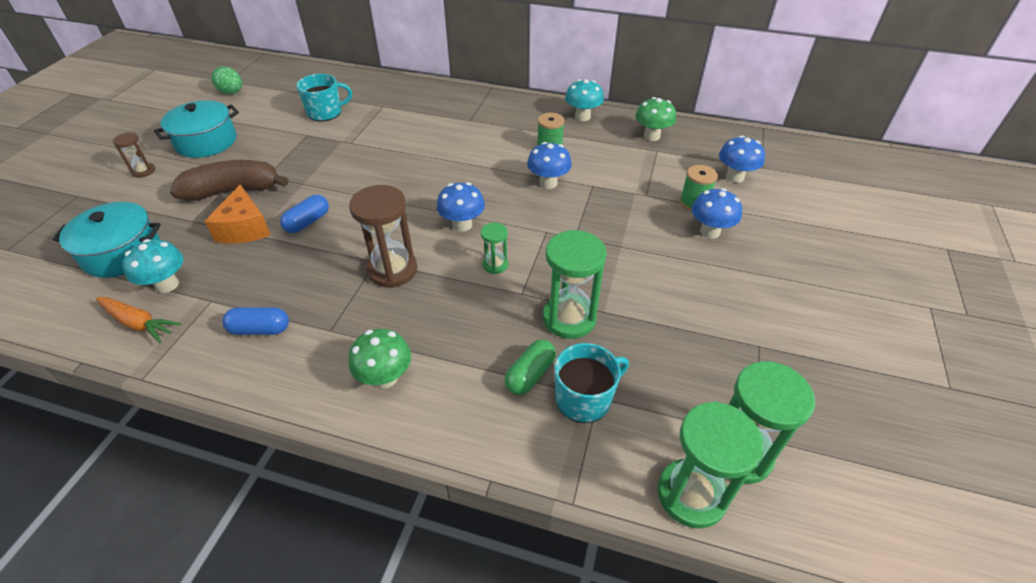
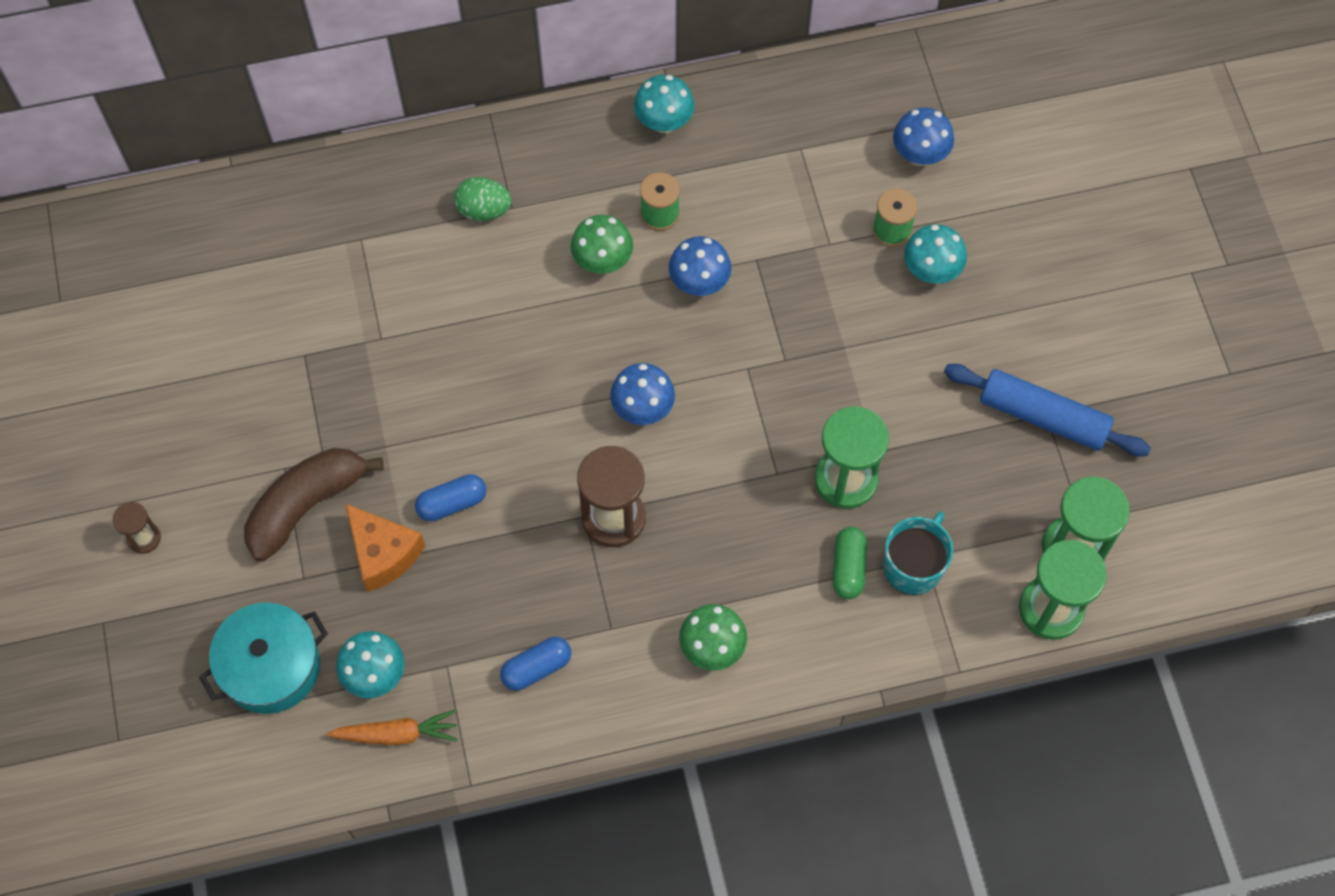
camera: 30 degrees left, 20 degrees up
(206, 142) = (172, 442): turquoise pot -> none
(232, 92) = (97, 324): green egg -> green egg (484, 210)
(308, 222) = (452, 503): blue capsule -> blue capsule turned 60 degrees clockwise
(325, 112) = (287, 295): turquoise mug -> none
(495, 265) = (722, 449): green hourglass -> none
(652, 136) = (779, 120): green mushroom -> green mushroom (602, 261)
(710, 231) = (931, 271): blue mushroom -> turquoise mushroom
(756, 346) = (1043, 417): none -> blue rolling pin

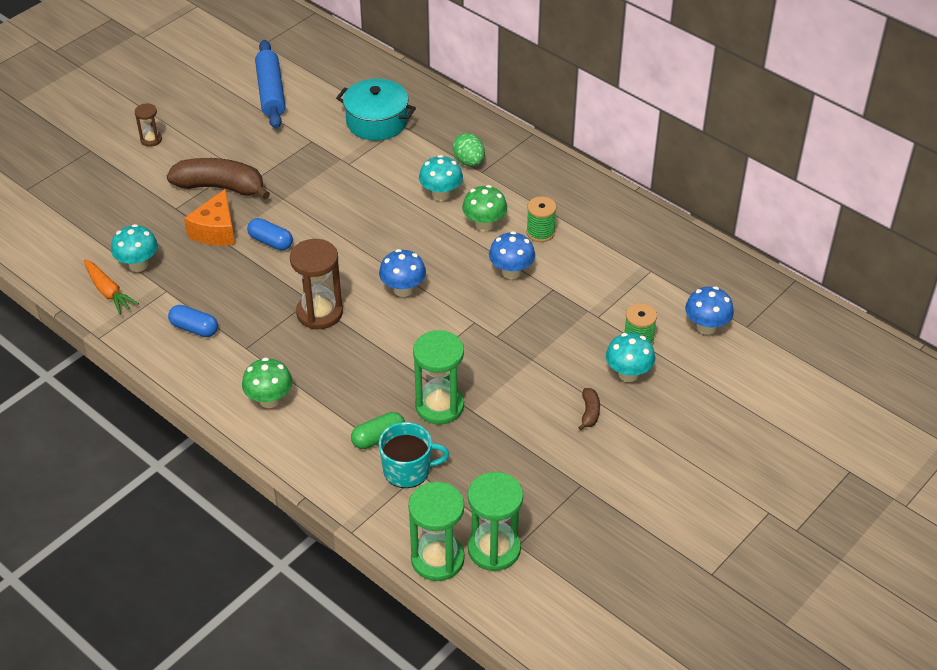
camera: 55 degrees right, 20 degrees down
(271, 666) = (112, 222): turquoise pot -> turquoise pot (377, 122)
(664, 122) = (603, 204): turquoise mushroom -> turquoise mushroom (441, 194)
(957, 342) = (589, 412): none -> brown banana
(1043, 417) = (577, 484): blue rolling pin -> blue rolling pin (271, 92)

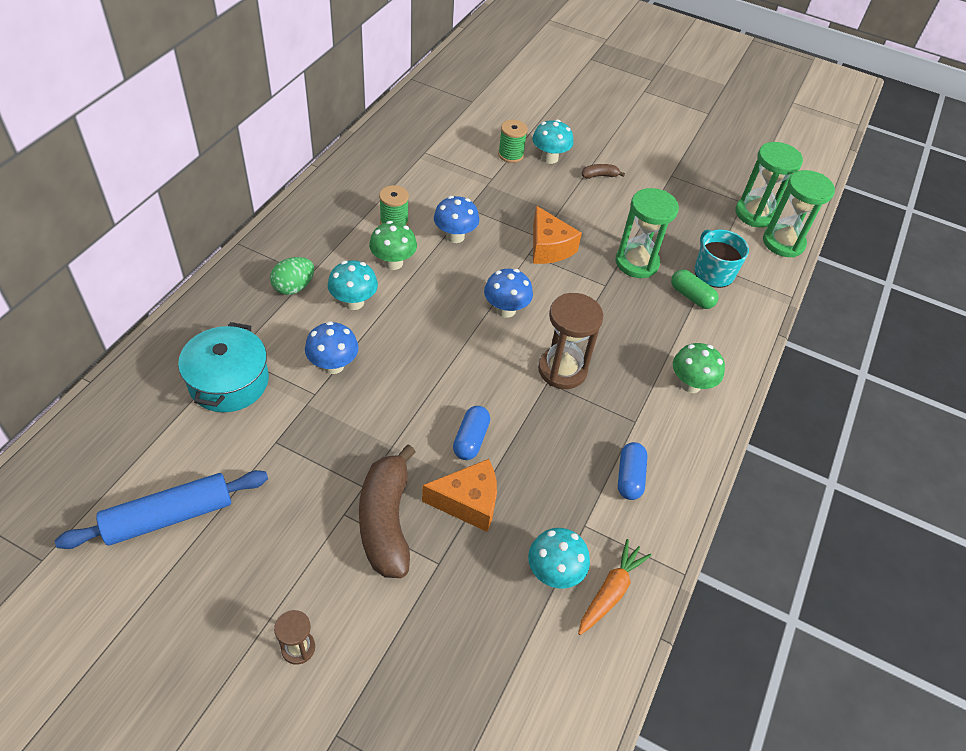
camera: 110 degrees left, 5 degrees up
(479, 339) = (548, 248): none -> orange cheese
(706, 327) = (481, 120): blue mushroom -> blue mushroom (333, 365)

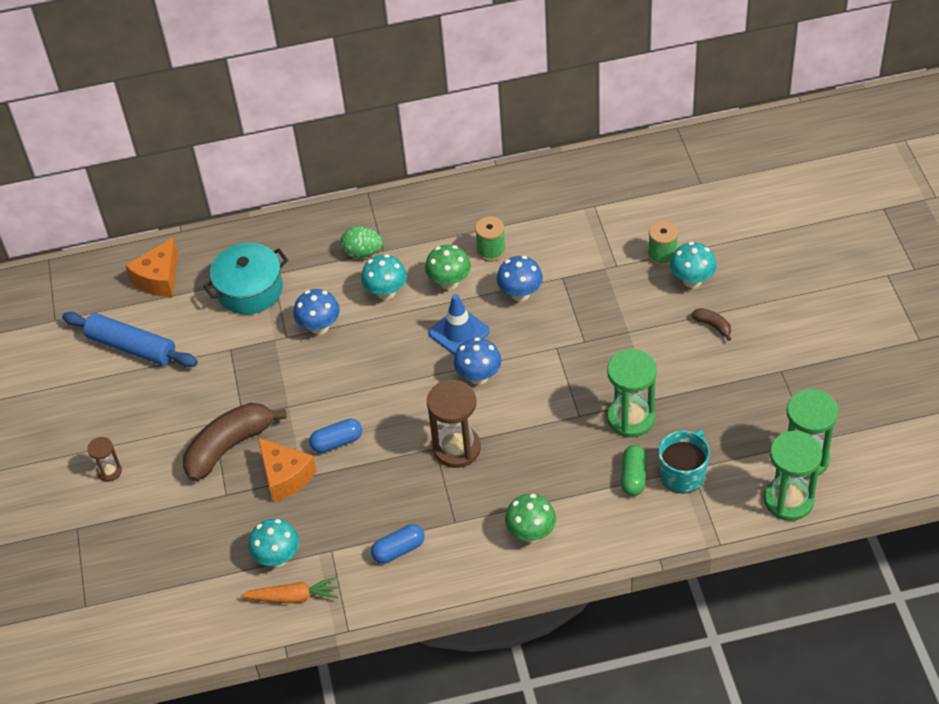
camera: 60 degrees right, 0 degrees up
(449, 291) = (459, 332): none -> blue traffic cone
(548, 248) = (578, 354): orange cheese -> orange cheese (159, 279)

